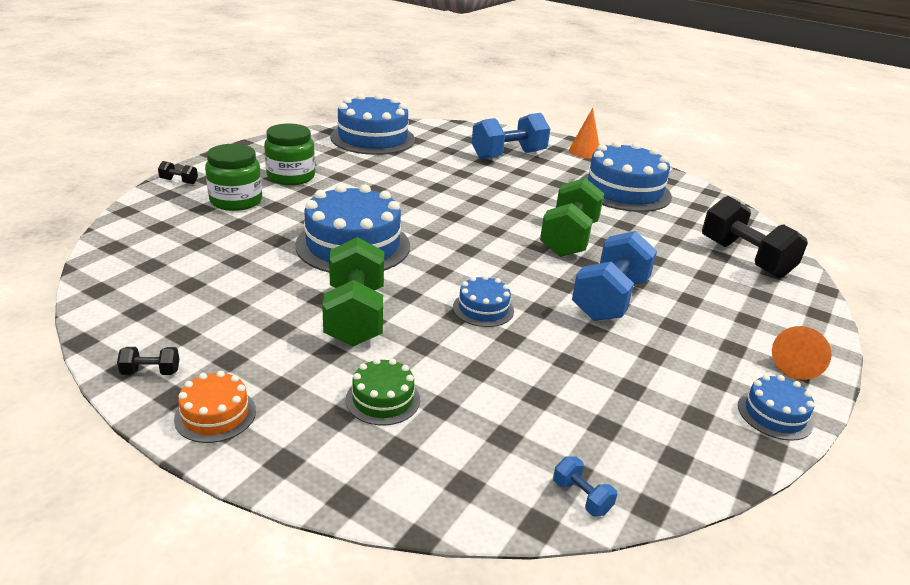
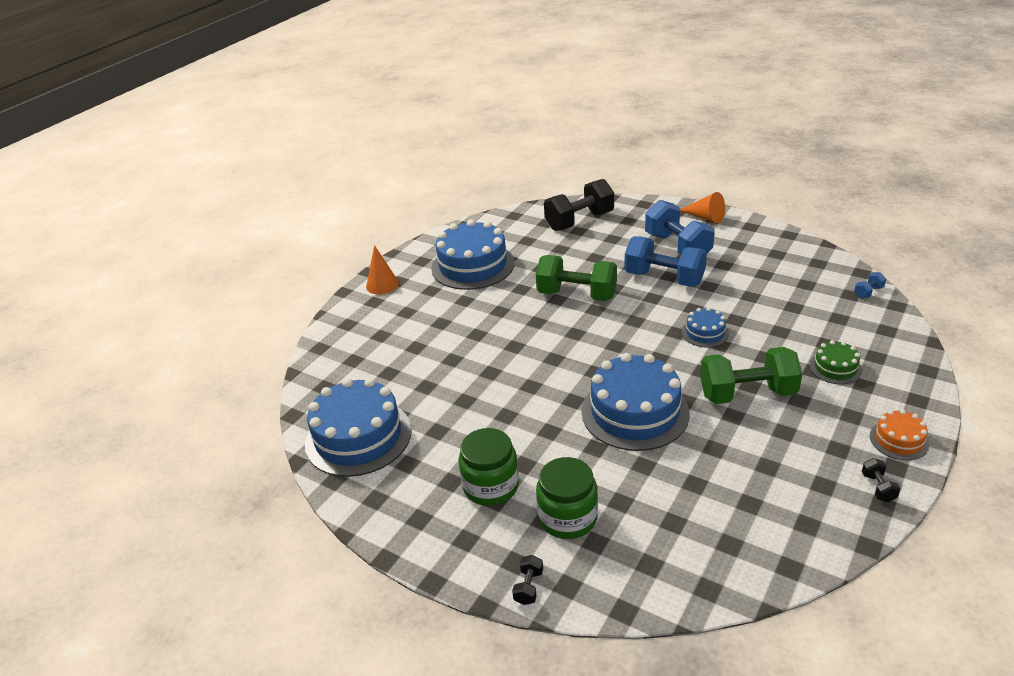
camera: 85 degrees left, 5 degrees up
(508, 155) = (398, 331): blue dumbbell -> blue dumbbell (677, 247)
(774, 414) = (760, 230): blue cake -> none

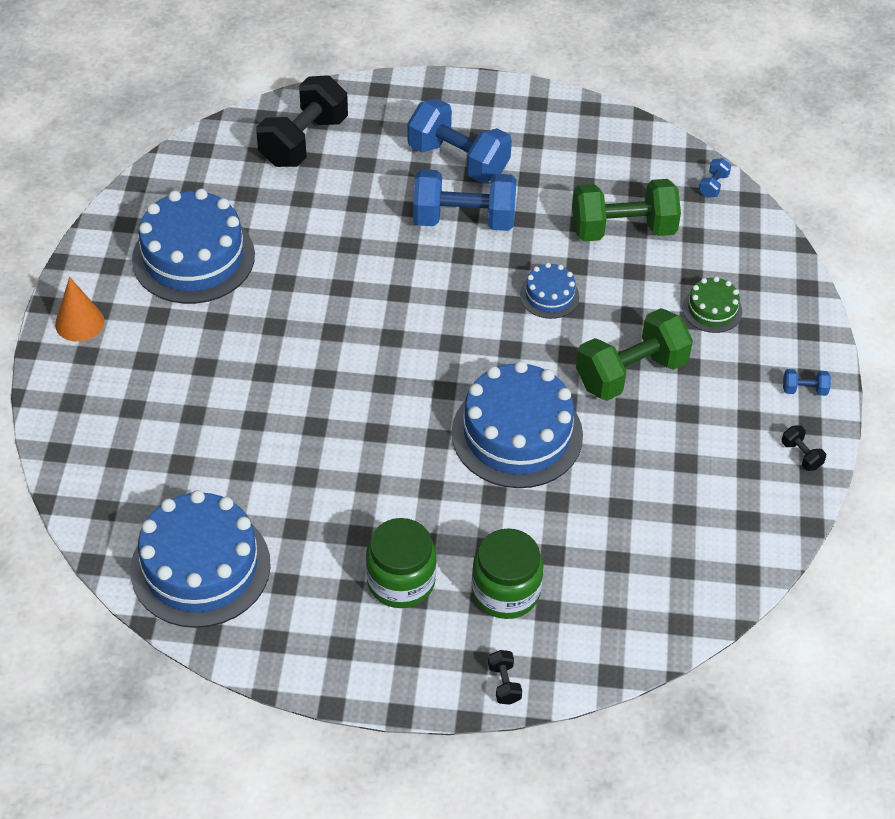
camera: 30 degrees left, 15 degrees up
(577, 295) = (364, 274): green dumbbell -> green dumbbell (623, 229)
(705, 217) = (473, 98): orange cone -> none
(899, 440) = (804, 390): orange cake -> blue dumbbell

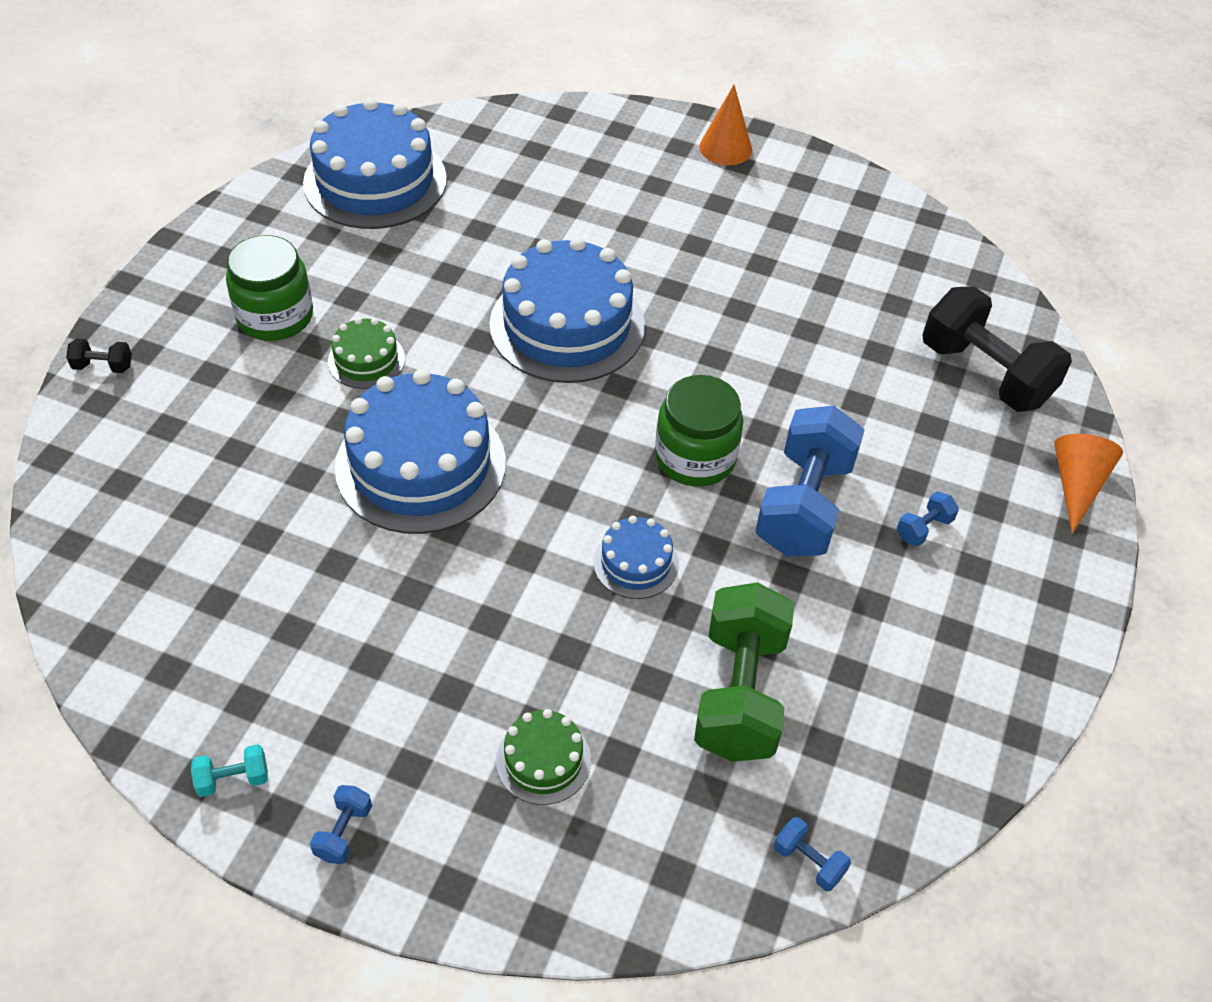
camera: 105 degrees right, 0 degrees up
(193, 257) = (799, 243): blue cake -> blue cake (567, 325)
(390, 92) = (1076, 485): none -> orange cone
(426, 501) = (366, 360): none -> green cake
(458, 160) = (923, 528): blue dumbbell -> blue dumbbell, size x0.41
(505, 591) = (211, 397): green jar -> green jar (695, 457)
(631, 373) = (466, 615): green dumbbell -> none
(801, 455) = (233, 779): black dumbbell -> turquoise dumbbell

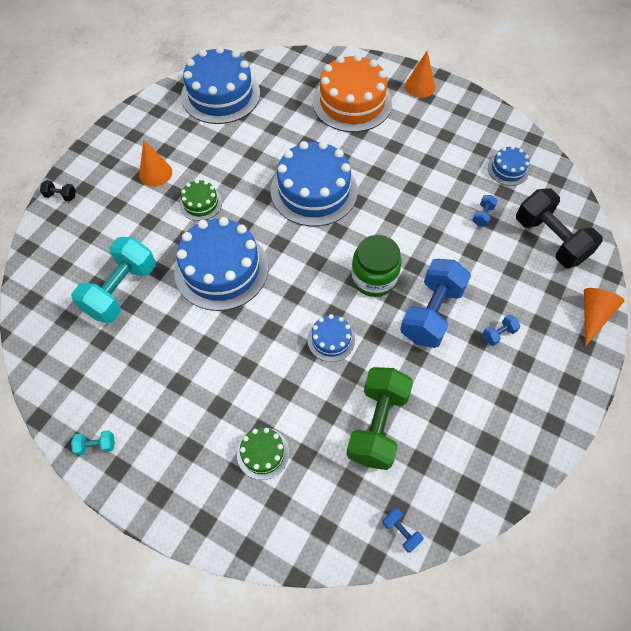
camera: 10 degrees right, 10 degrees up
(241, 515) = (121, 290): none -> turquoise dumbbell
(275, 316) = (155, 173): green jar -> orange cone
(344, 832) = (150, 483): blue dumbbell -> blue dumbbell (483, 215)
(611, 180) = (352, 102): none -> orange cake
(897, 268) = (508, 169): none -> blue cake

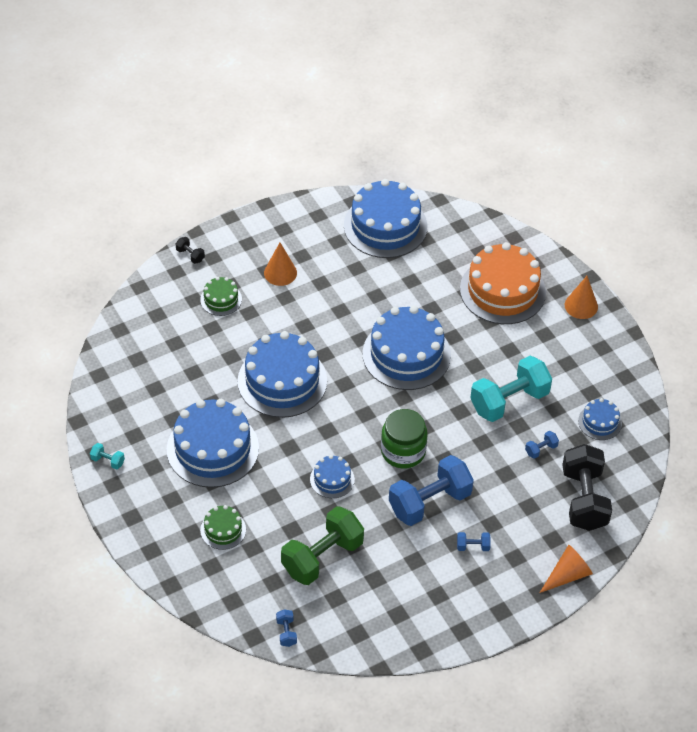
camera: 30 degrees right, 10 degrees down
(121, 290) = (192, 358): turquoise dumbbell -> turquoise dumbbell (509, 401)
(198, 371) = (212, 449): none -> blue cake
(201, 203) = (301, 318): green cake -> green cake (221, 299)

